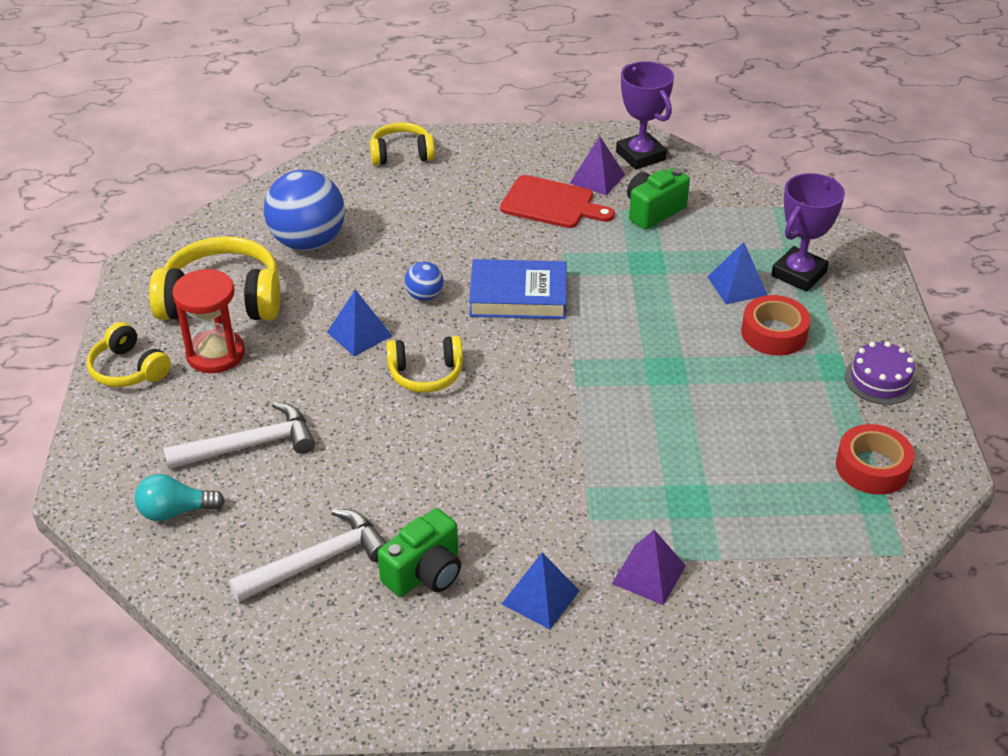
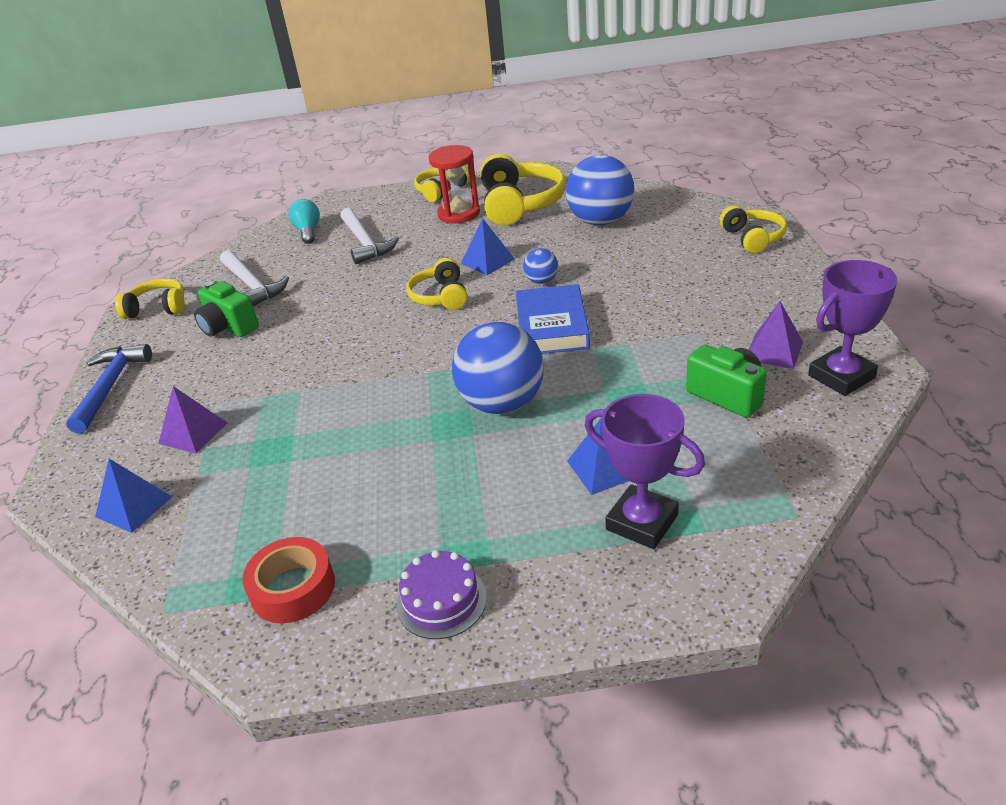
camera: 90 degrees right, 5 degrees down
(338, 670) = (158, 308): none -> yellow headphones
(535, 684) = (110, 387): none -> blue hammer
(540, 597) = (189, 380): blue pyramid -> blue pyramid (134, 506)
(552, 203) = (710, 327): red cutting board -> none
(640, 336) = (502, 403): none -> blue ball
(774, 333) = (520, 502): red tape -> none

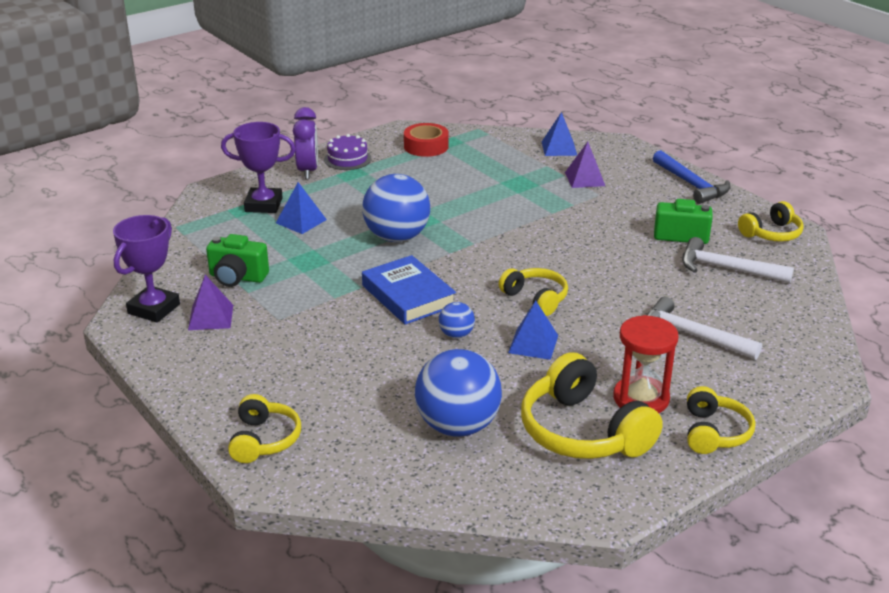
camera: 145 degrees right, 5 degrees down
(308, 231) = (779, 334): turquoise light bulb -> none
(528, 589) = (308, 171): none -> purple clock
(753, 238) = (264, 440): yellow headphones -> yellow headphones turned 135 degrees counterclockwise

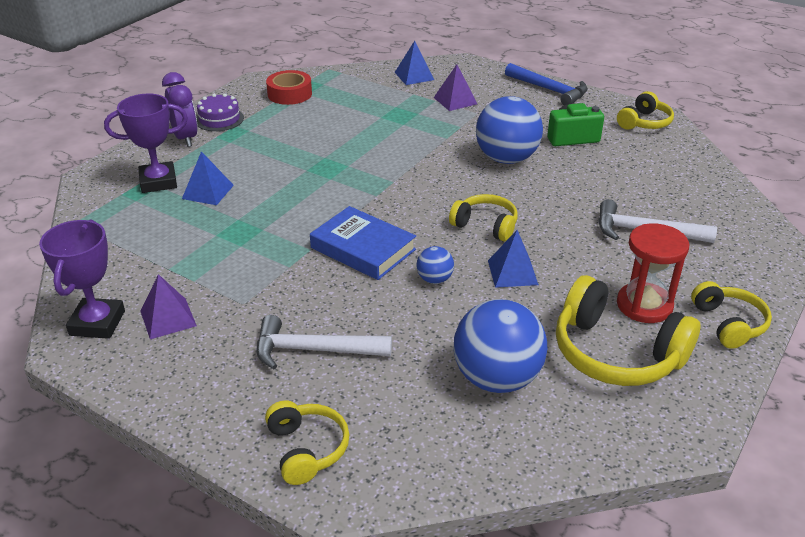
camera: 20 degrees left, 5 degrees up
(237, 277) = (173, 267): green camera -> none
(397, 237) = (315, 190): blue ball -> blue ball (506, 159)
(727, 269) = (631, 162): white hammer -> white hammer (314, 350)

